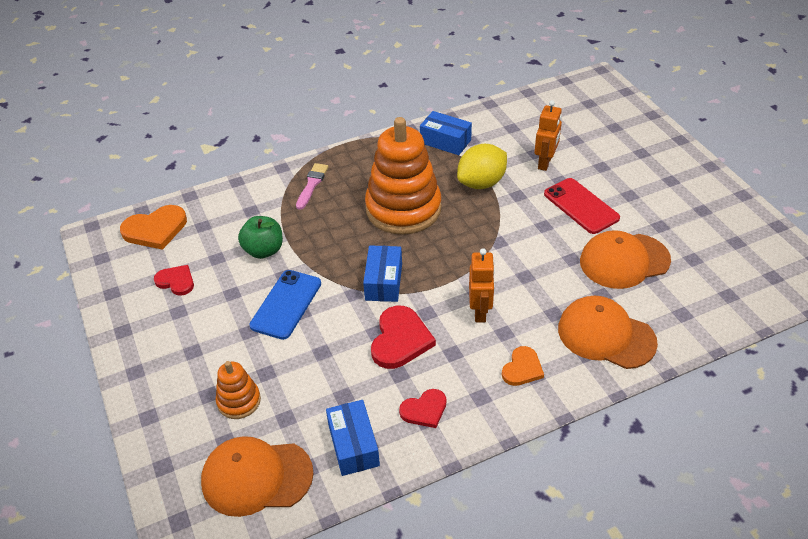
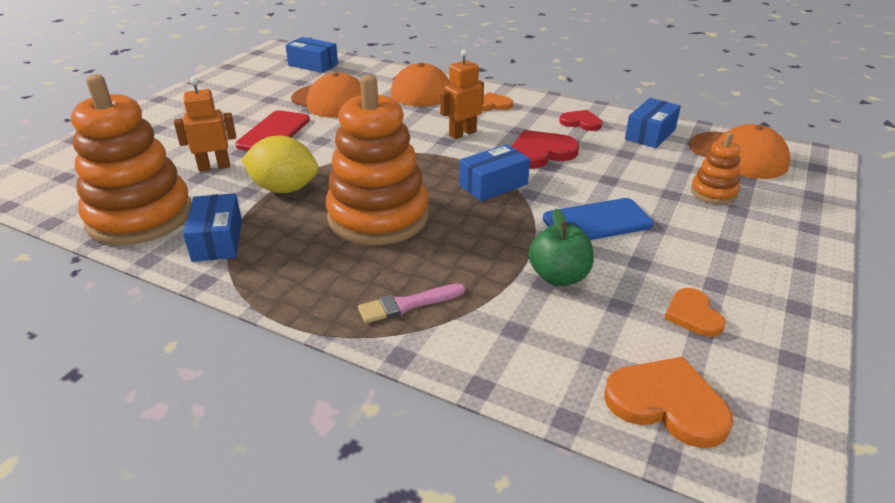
camera: 130 degrees left, 10 degrees down
(176, 281) = (693, 315): red heart -> orange heart
(503, 121) = (140, 217): none -> orange stacking toy
(741, 286) = (313, 65): none -> blue box

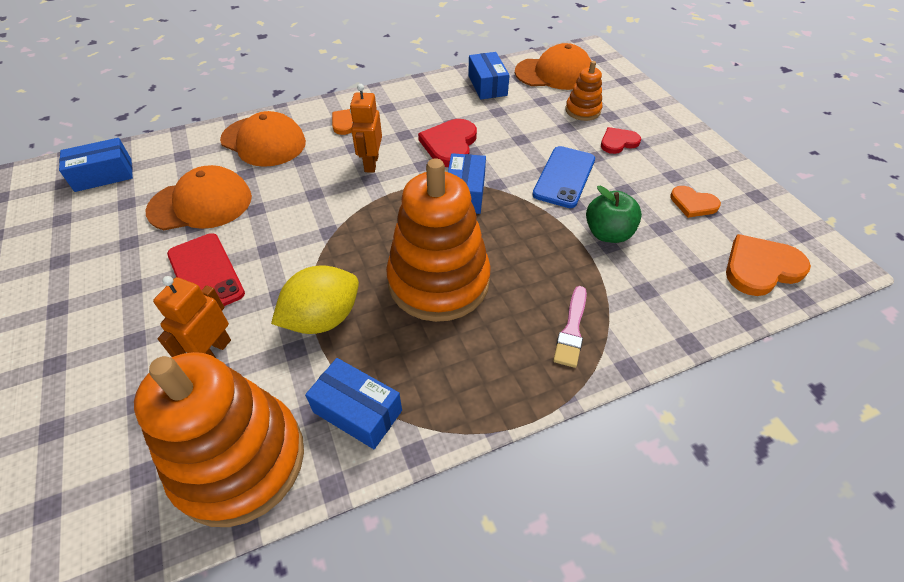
camera: 50 degrees left, 15 degrees up
(581, 122) = (433, 101): red heart -> red heart (618, 142)

